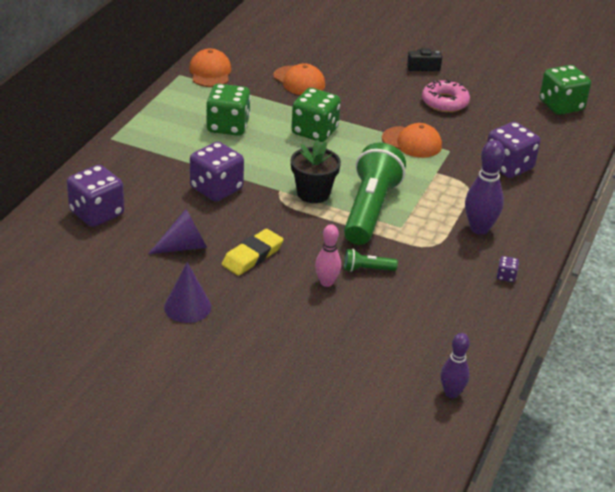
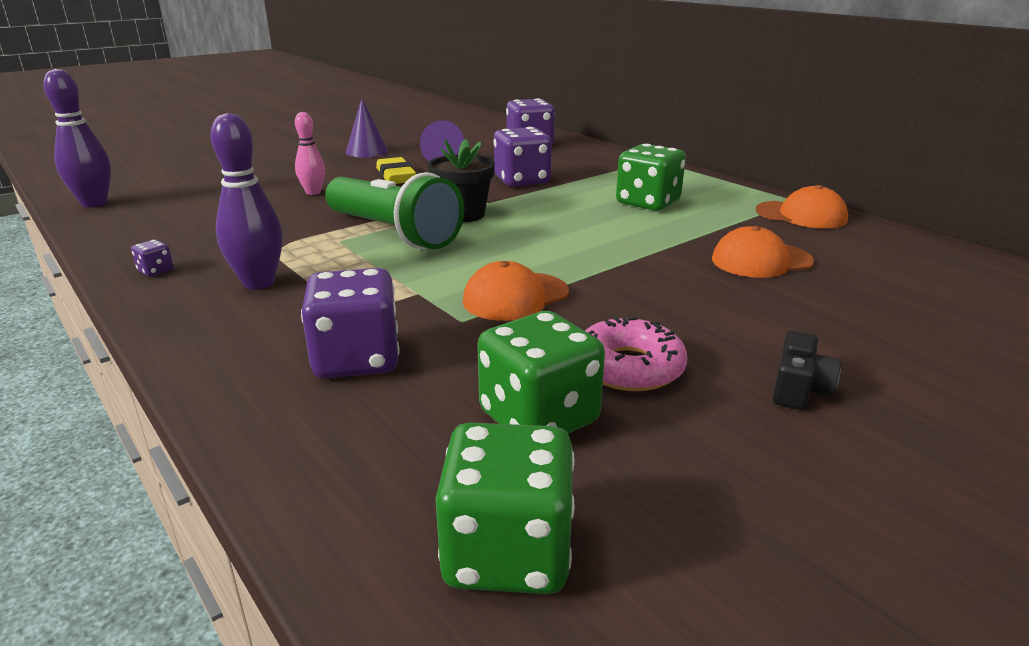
camera: 120 degrees right, 10 degrees down
(314, 131) = (601, 241): green dice -> green dice (539, 418)
(367, 269) = (301, 210): green flashlight -> none
(451, 393) = (94, 203): purple bowling pin -> purple bowling pin, size x1.55

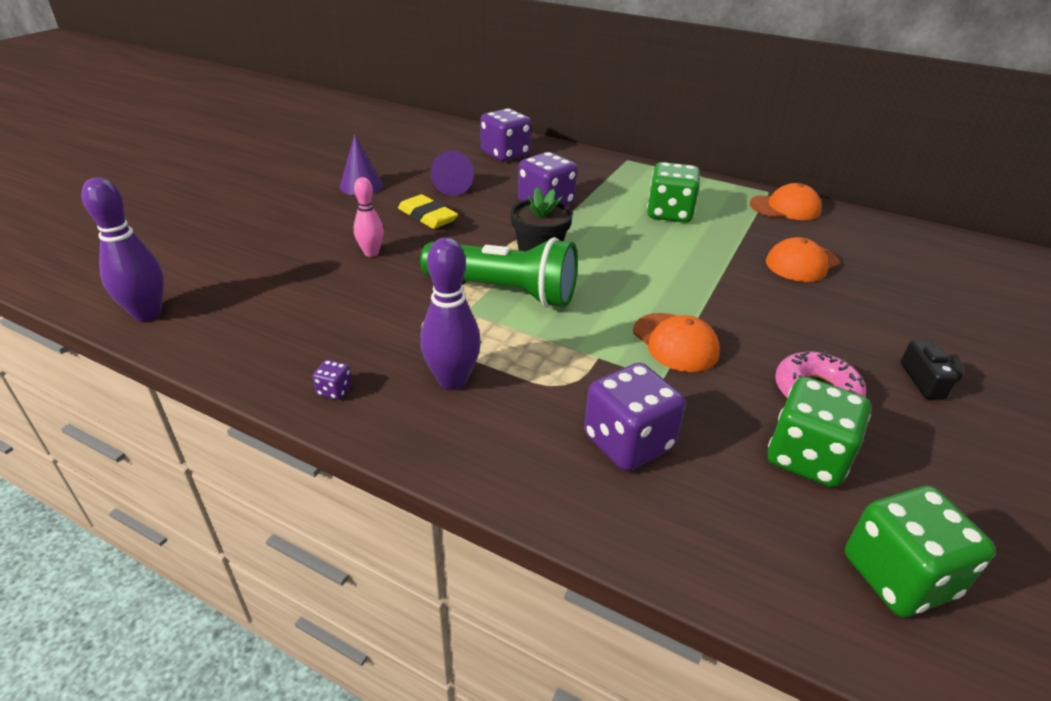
camera: 25 degrees left, 10 degrees up
(515, 297) = (675, 342): orange cap -> orange cap turned 60 degrees counterclockwise

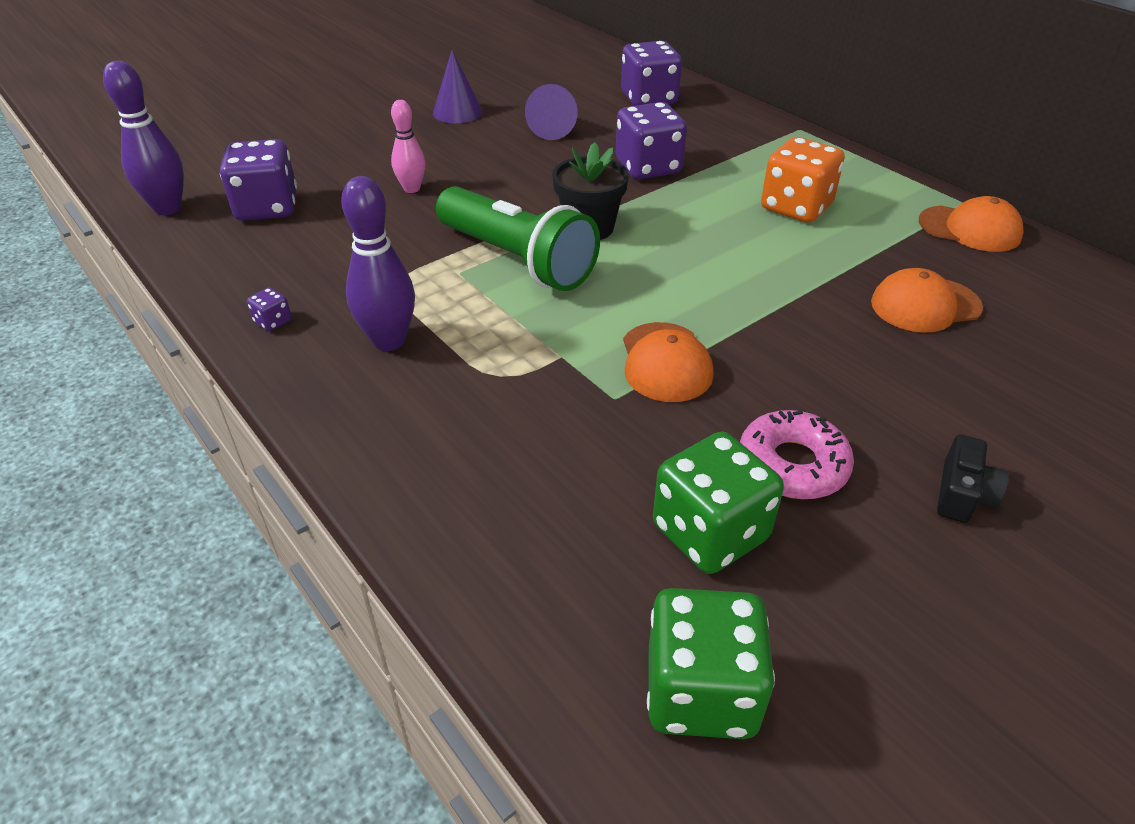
camera: 25 degrees right, 5 degrees up
(427, 216) = (501, 159): yellow eraser -> none
(628, 442) = (517, 454): purple dice -> purple dice (267, 208)
(669, 213) = (796, 207): green dice -> orange dice

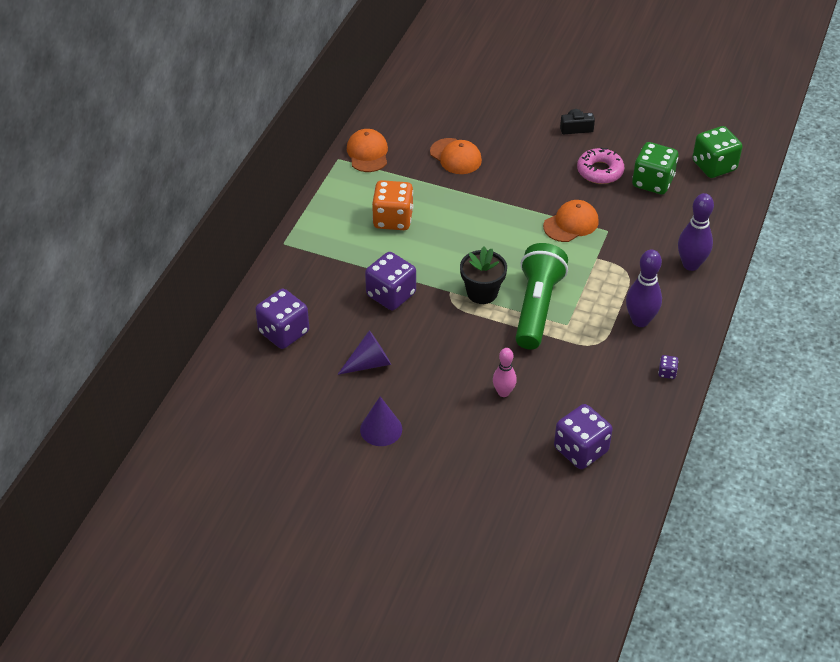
camera: 120 degrees left, 5 degrees up
(168, 208) = (623, 501): purple bowling pin -> purple bowling pin (691, 264)

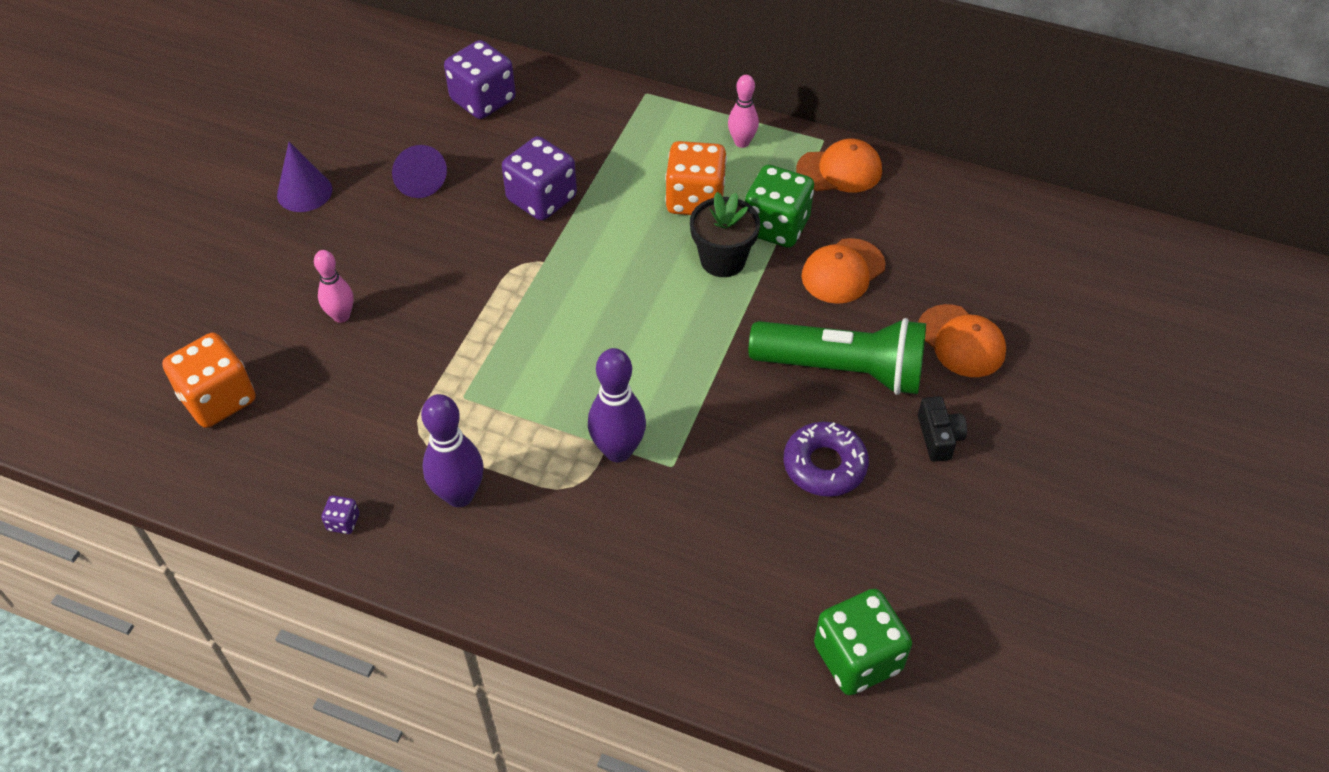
camera: 90 degrees right, 5 degrees up
(338, 196) = (742, 142): none -> pink bowling pin
(482, 292) = (538, 297): black flower pot -> black flower pot (722, 260)
(536, 307) = (502, 361): green flashlight -> green flashlight (842, 370)
(571, 224) = (688, 415): orange cap -> orange cap (961, 341)
(581, 450) = (218, 399): purple dice -> orange dice
(600, 171) = (824, 465): pink donut -> purple donut
(652, 182) = (801, 546): green dice -> green dice (776, 226)
(691, 264) = (585, 585): purple bowling pin -> purple bowling pin (618, 451)

